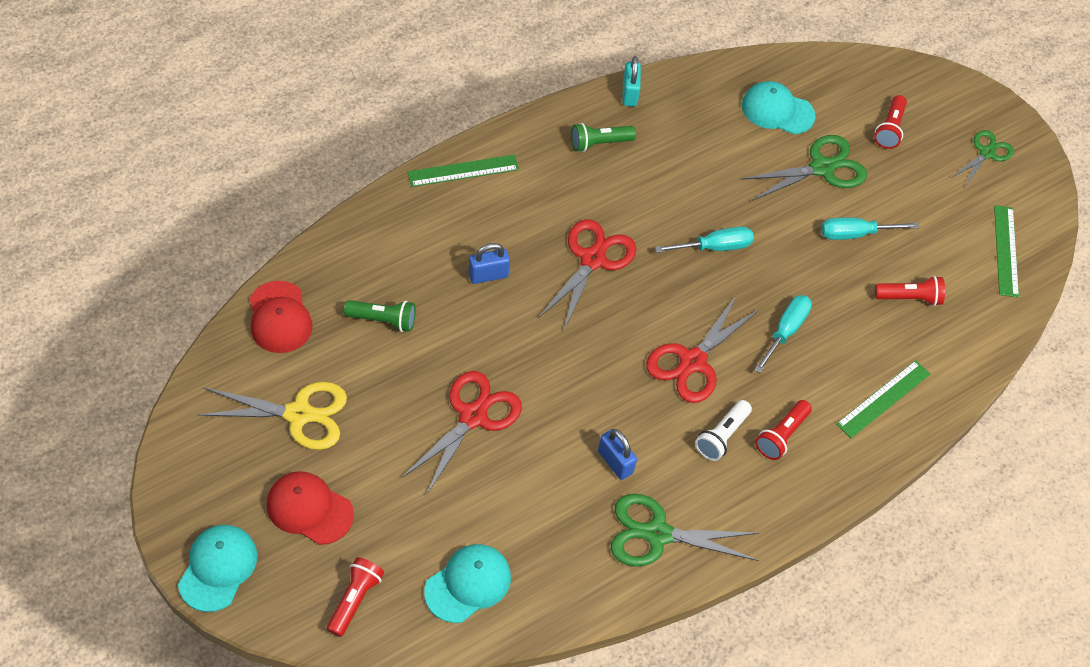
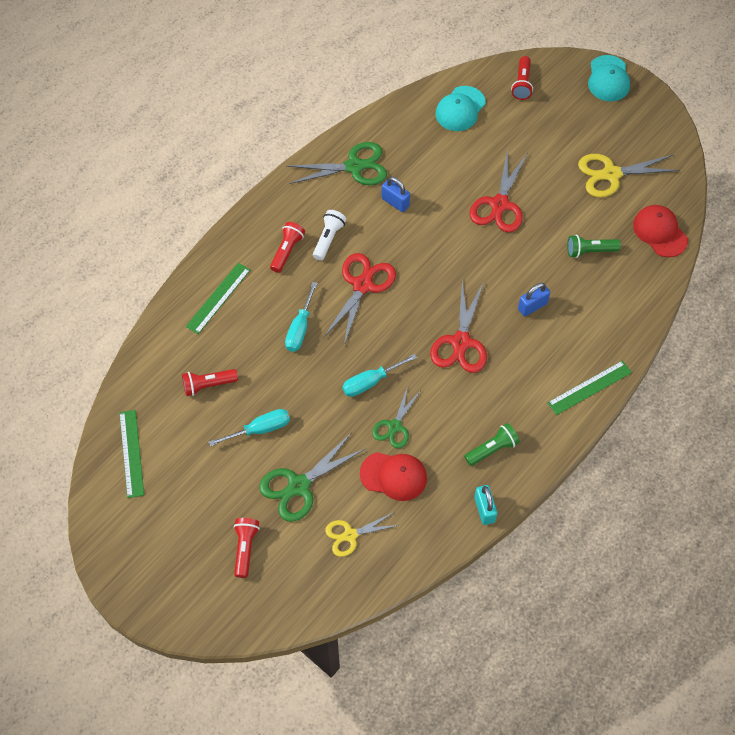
camera: 170 degrees right, 5 degrees up
(309, 509) = (574, 123): red cap -> red cap (394, 476)
(777, 110) = (350, 535): turquoise cap -> yellow scissors
(986, 153) = (153, 551): green scissors -> green scissors (394, 426)

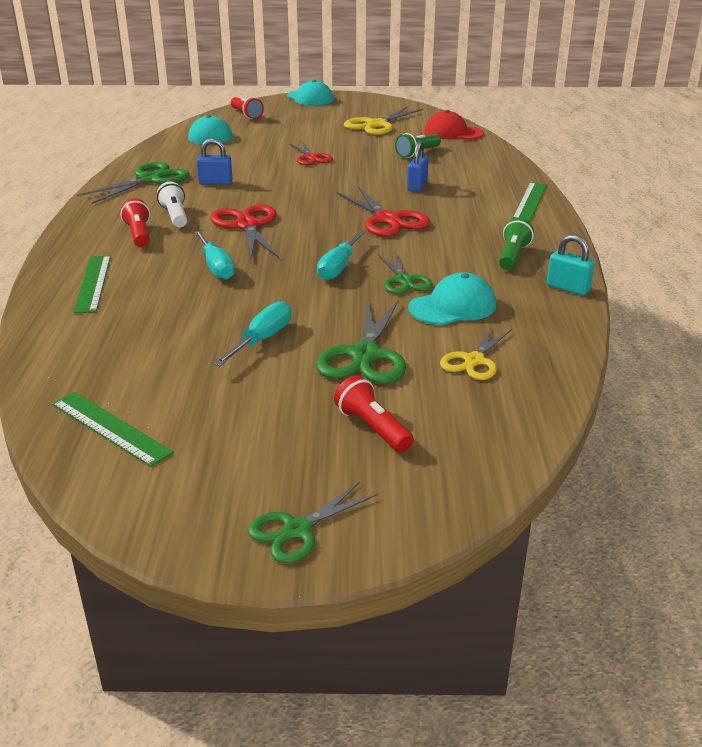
camera: 40 degrees left, 30 degrees down
(152, 589) = (297, 530): none -> green scissors
(208, 385) = (155, 337): red flashlight -> none
(394, 476) = (453, 306): red cap -> turquoise cap
(499, 204) = (311, 158): red scissors -> red scissors, size x0.64

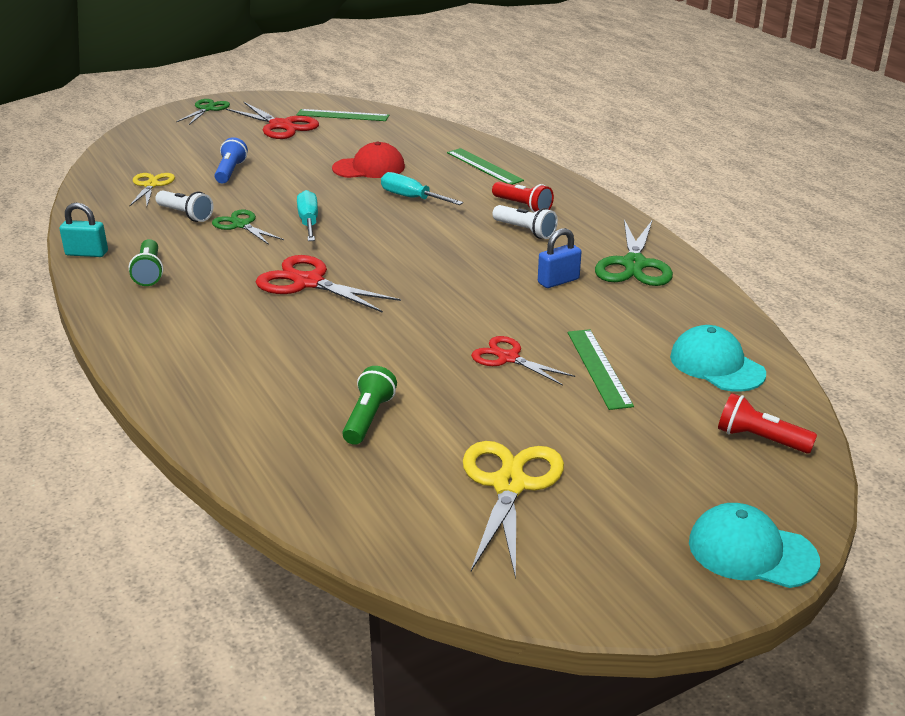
camera: 150 degrees right, 0 degrees up
(247, 225) = (442, 239): red scissors -> red scissors (281, 126)
(262, 340) = (310, 164): turquoise screwdriver -> none
(365, 355) = (230, 172): green scissors -> blue flashlight
(372, 428) = (197, 143): red flashlight -> none
(417, 186) = (315, 344): blue padlock -> none
(453, 133) = (352, 505): red cap -> red cap (369, 168)
(453, 306) = (185, 215): turquoise cap -> white flashlight
(530, 201) = (151, 357): green ruler -> green ruler (599, 368)

